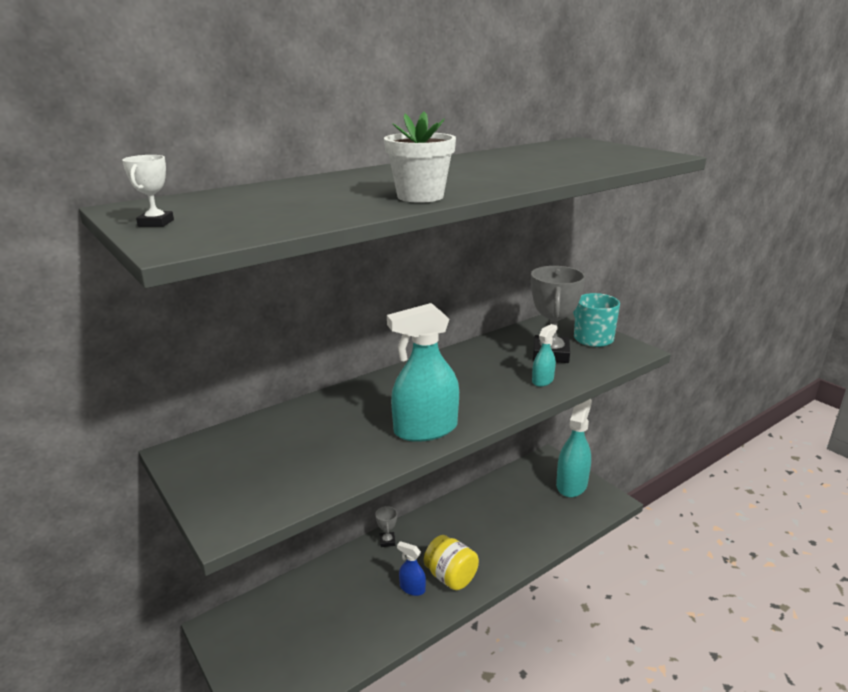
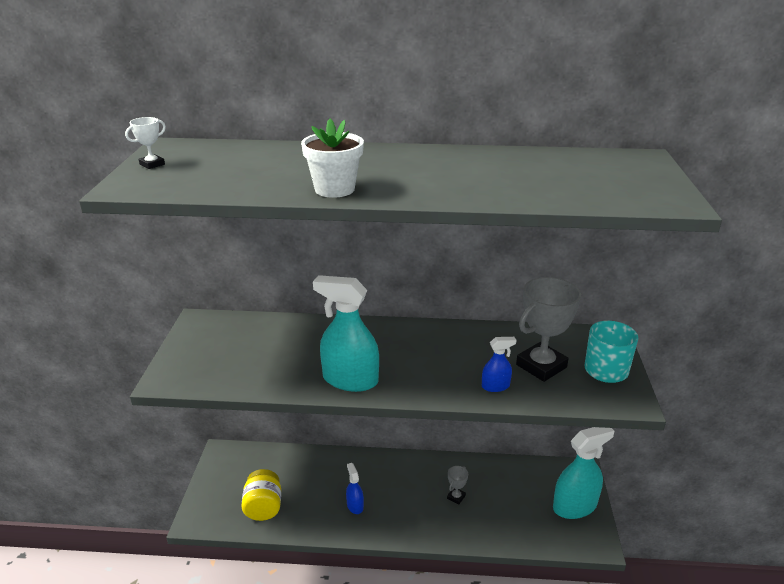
camera: 40 degrees right, 5 degrees up
(387, 541) = (374, 461): grey trophy -> grey trophy (456, 497)
(450, 577) = (389, 515): yellow jar -> yellow jar (263, 507)
(542, 380) = (495, 386): turquoise spray bottle -> blue spray bottle

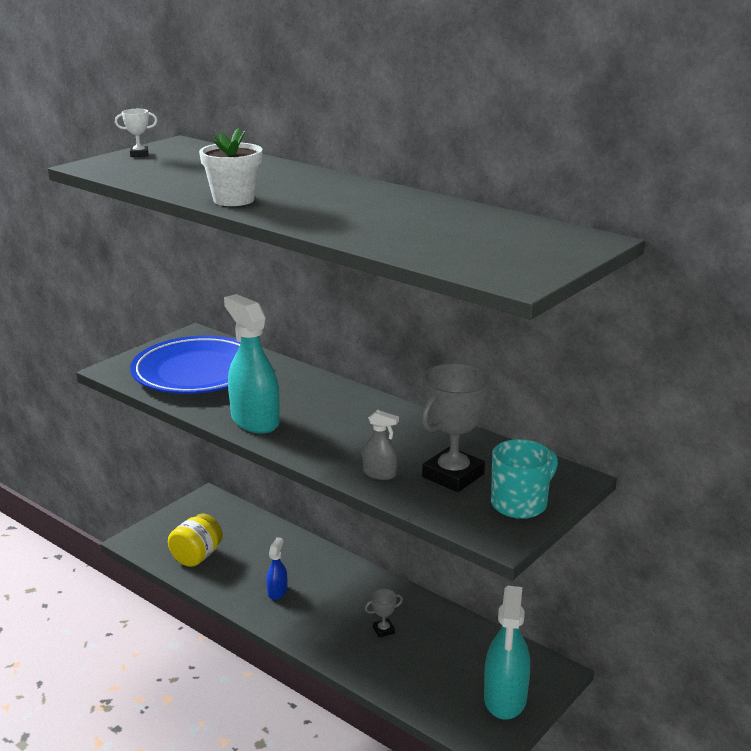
camera: 35 degrees right, 5 degrees down
(245, 354) = (197, 372): none -> blue plate
(495, 386) = (379, 474): blue spray bottle -> grey spray bottle
(541, 366) = (453, 475): grey trophy -> grey trophy turned 45 degrees counterclockwise
(575, 506) = (505, 698): turquoise spray bottle -> turquoise spray bottle turned 90 degrees clockwise

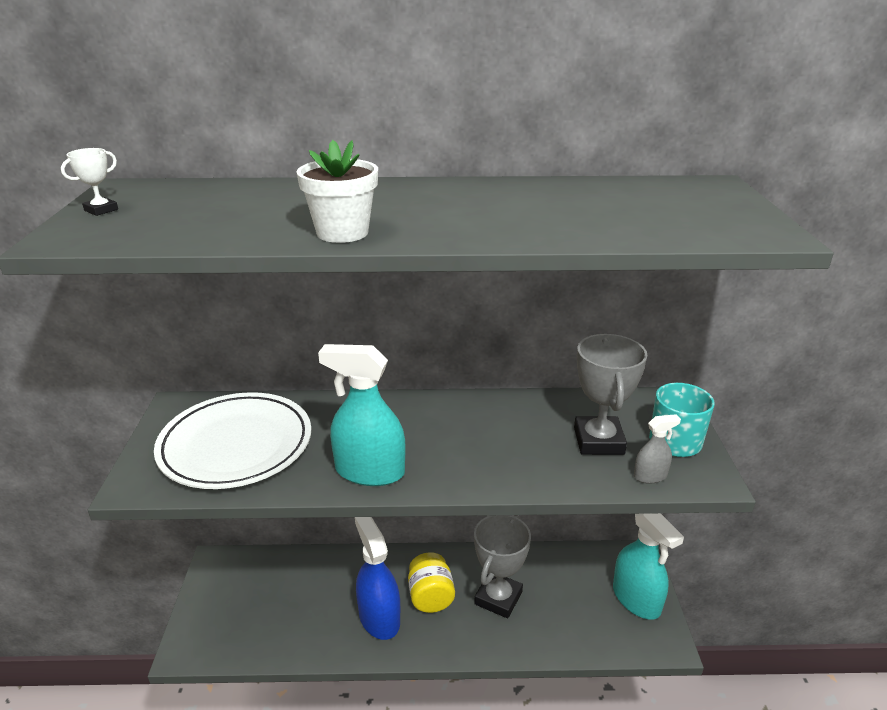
camera: 40 degrees left, 5 degrees up
(197, 372) = (236, 445): blue plate -> white plate
(197, 556) = (268, 628): yellow jar -> yellow jar (430, 597)
(277, 592) = (379, 617): blue spray bottle -> blue spray bottle, size x2.02
(379, 474) = (548, 469): grey spray bottle -> grey spray bottle (650, 476)
(383, 630) = (498, 598): grey trophy -> grey trophy, size x2.24

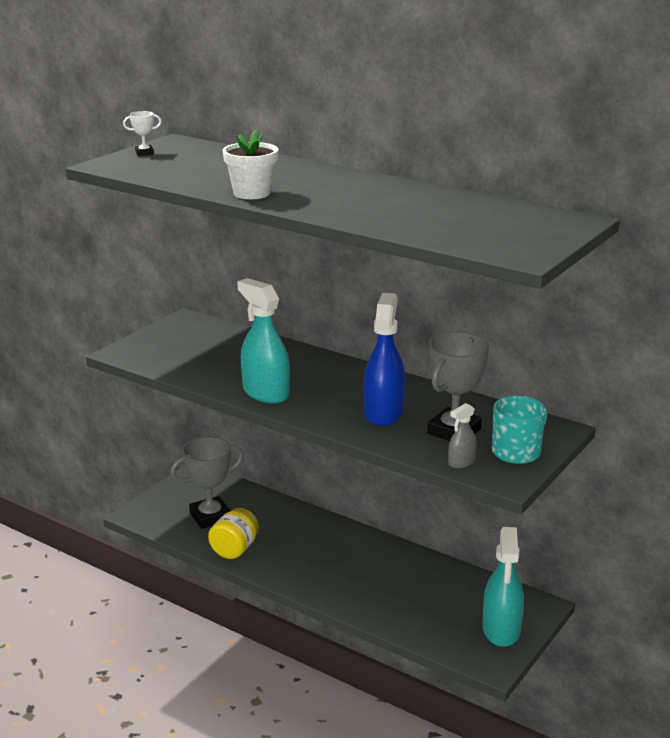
camera: 35 degrees right, 5 degrees down
(236, 445) = (199, 352): white plate -> none
(379, 617) = (279, 552): blue spray bottle -> blue spray bottle (383, 413)
(430, 597) = (330, 556): yellow jar -> yellow jar (234, 549)
(498, 598) = (383, 579): grey trophy -> grey trophy (210, 517)
(650, 476) = (461, 462): grey spray bottle -> grey spray bottle turned 120 degrees clockwise

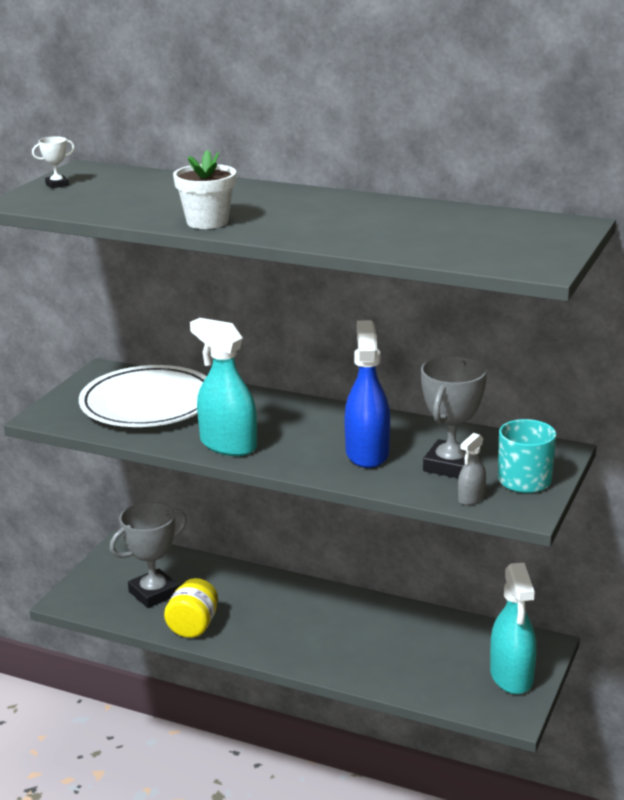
camera: 10 degrees left, 0 degrees up
(211, 351) = (148, 404): none -> white plate

